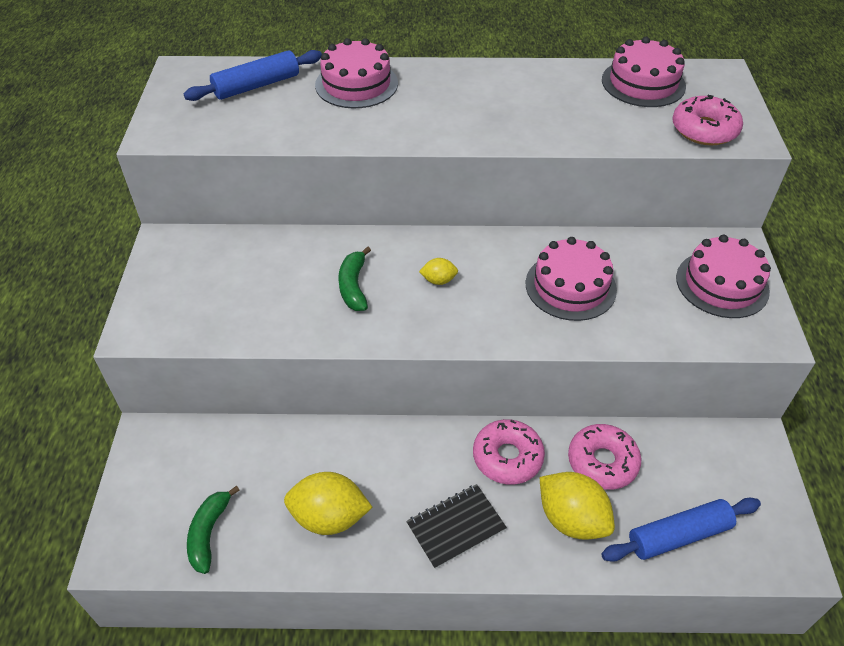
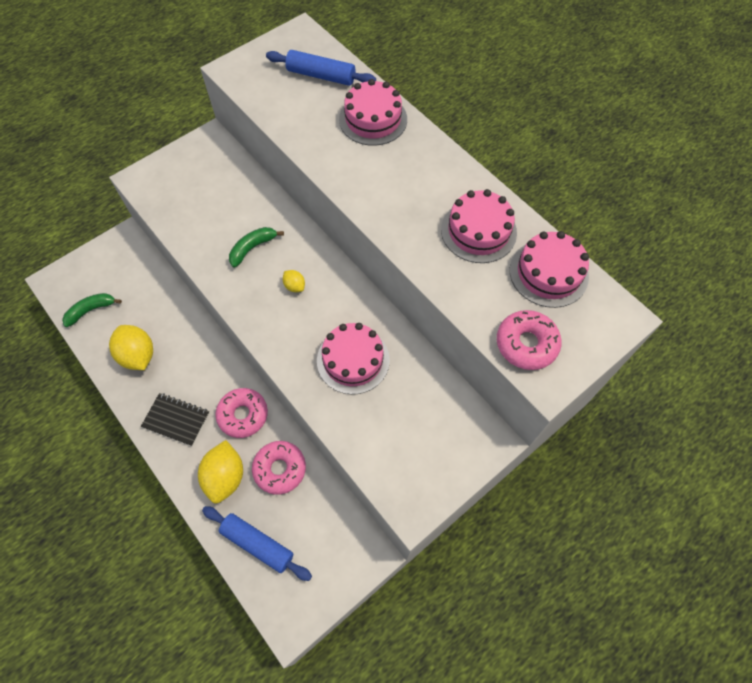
camera: 50 degrees right, 15 degrees up
(722, 284) = (438, 450): pink cake -> pink cake (478, 231)

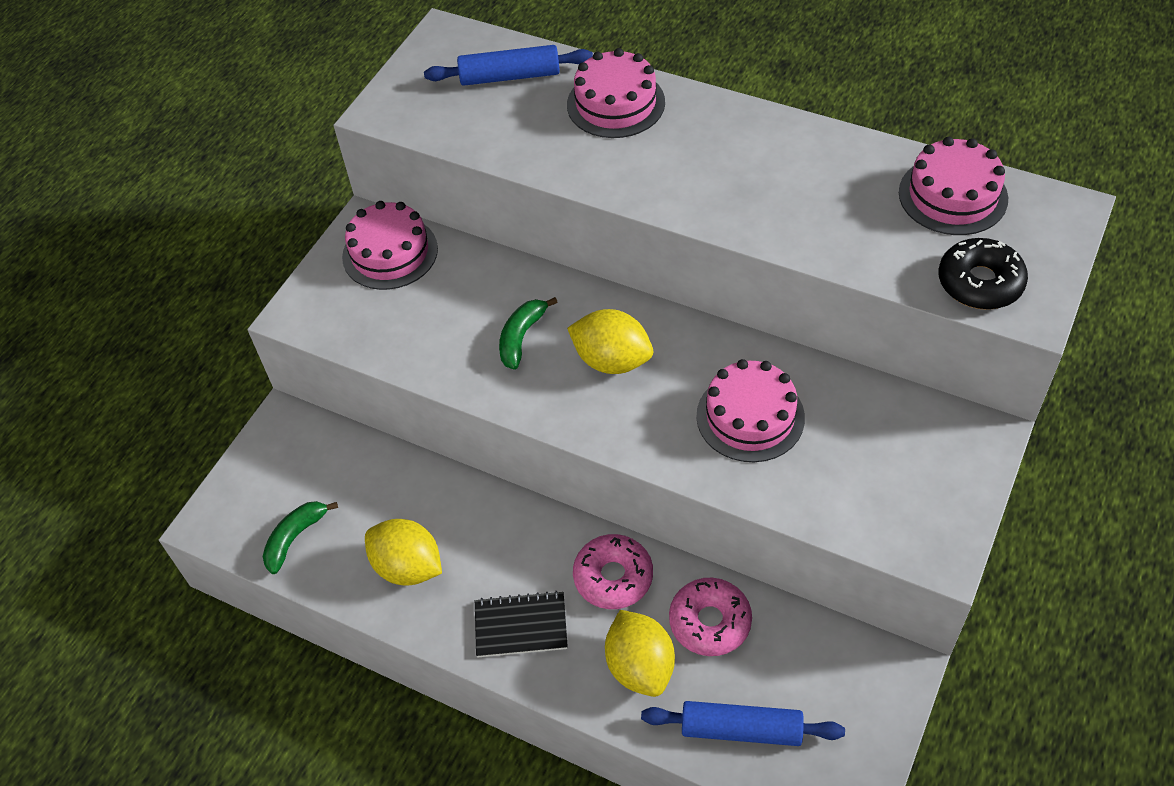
camera: 20 degrees left, 10 degrees down
(295, 286) = (612, 360): yellow lemon -> yellow lemon, size x2.04
(478, 231) = (838, 181): pink cake -> pink cake (390, 253)
(526, 344) = (980, 283): pink donut -> black donut

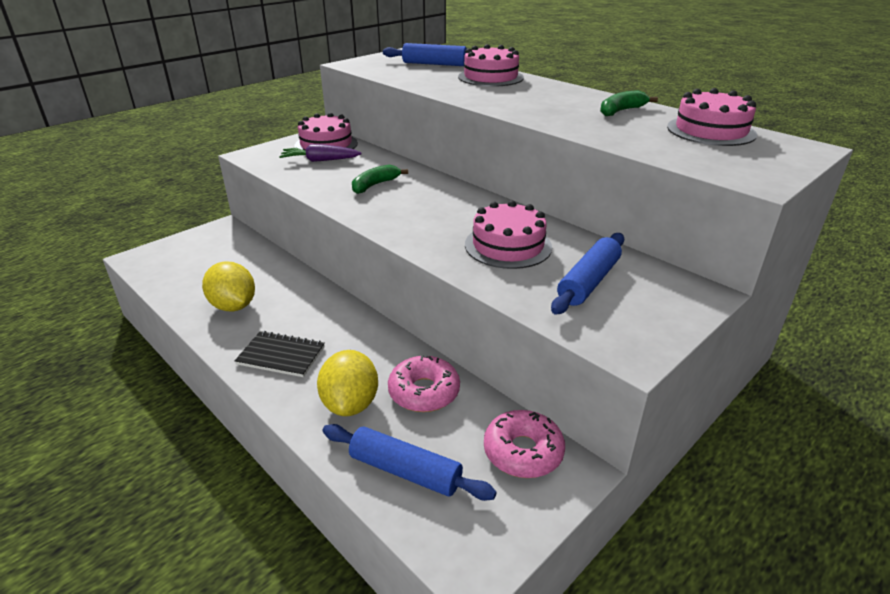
camera: 15 degrees right, 20 degrees down
(295, 538) = (178, 276): green banana -> green banana (621, 111)
(408, 299) = (320, 160): none -> purple carrot
(612, 360) = (426, 204): yellow lemon -> none
(613, 577) = (368, 347): pink donut -> pink donut (523, 452)
(863, 455) = (588, 282): none -> blue rolling pin
(980, 283) = (718, 164): black donut -> none

